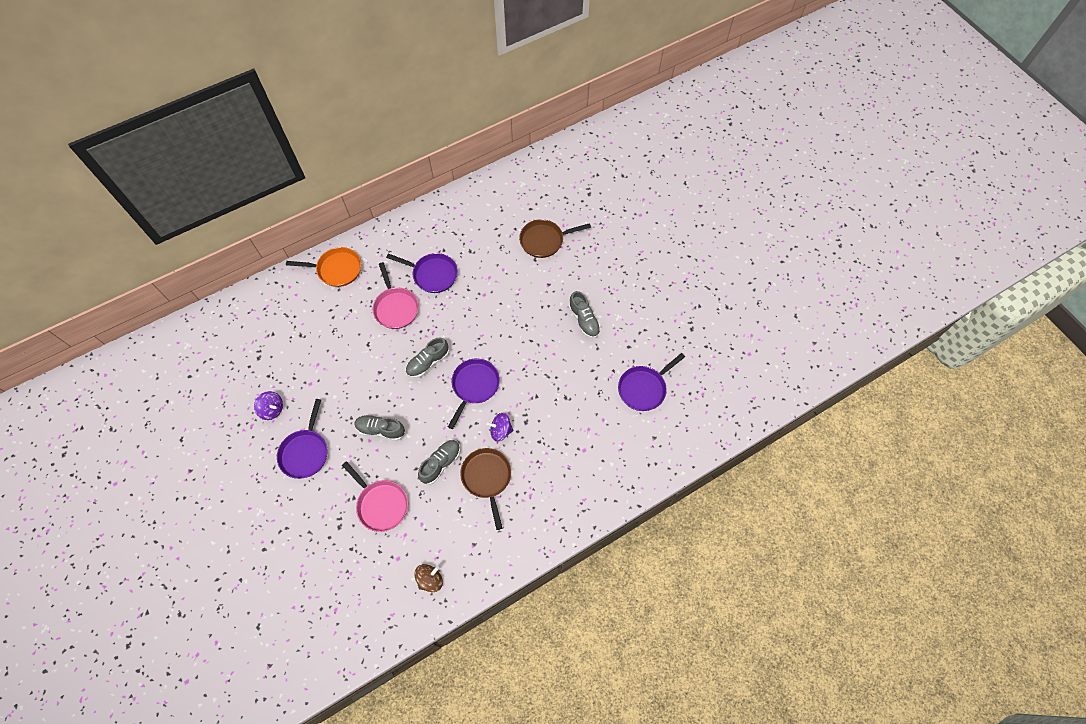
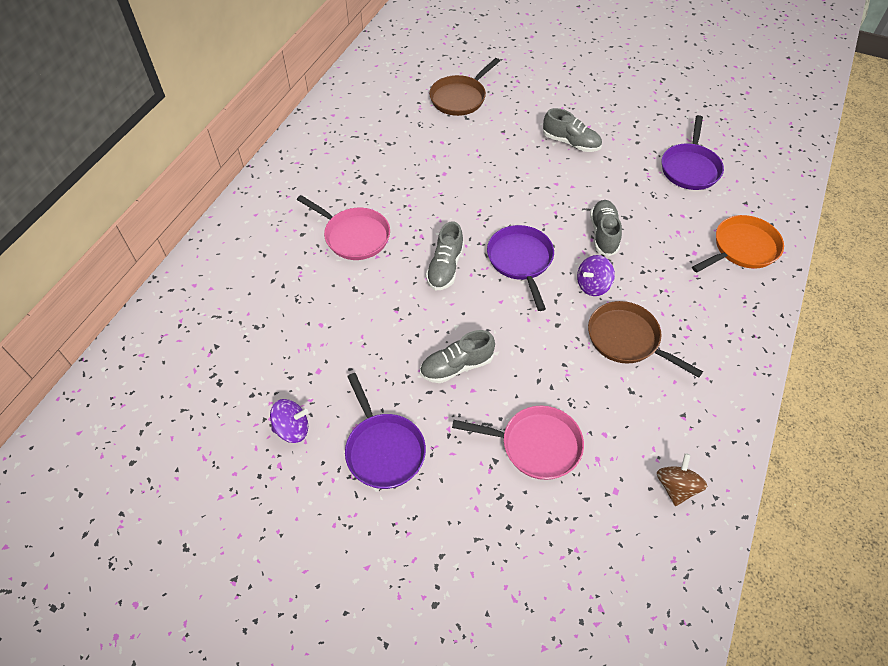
camera: 35 degrees left, 10 degrees down
(336, 269) = (243, 236): orange pan -> orange pan (742, 248)
(432, 274) = (367, 184): purple pan -> none
(440, 463) = (561, 357): grey shoe -> grey shoe (603, 234)

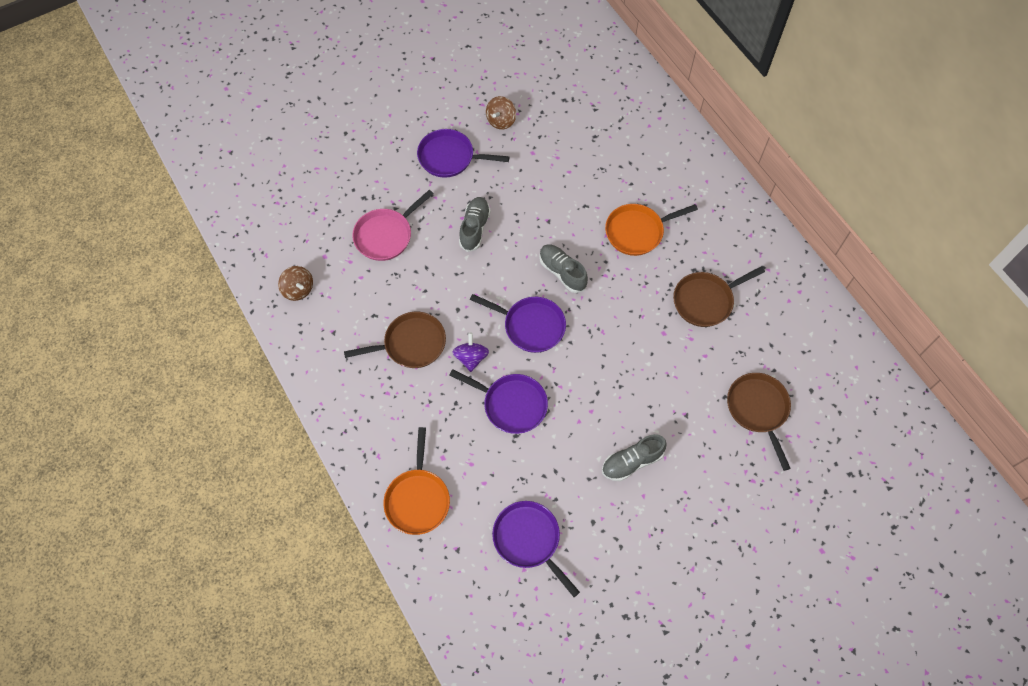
camera: 125 degrees right, 10 degrees up
(292, 429) = (501, 121): purple spinning top -> brown spinning top
(354, 236) = (637, 231): pink pan -> orange pan
(389, 162) = (705, 300): none -> brown pan
(603, 234) = (511, 404): grey shoe -> purple pan

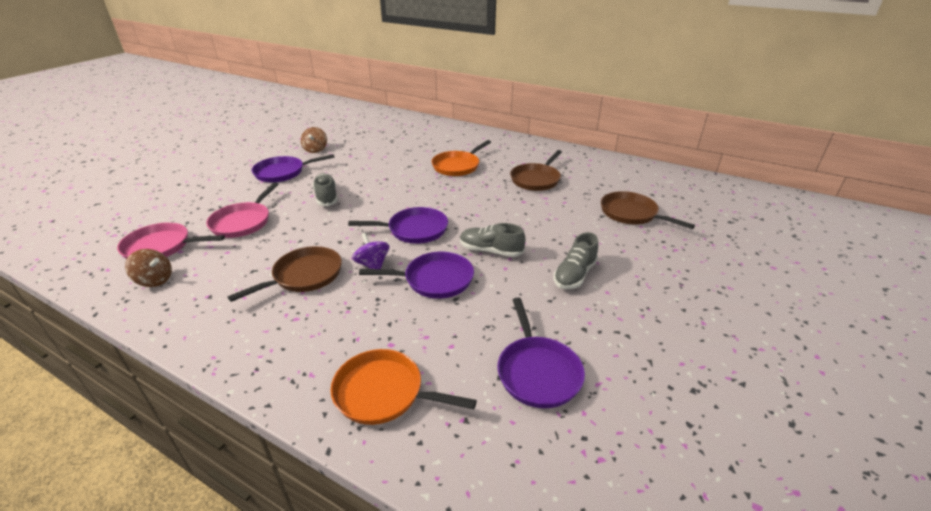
camera: 30 degrees left, 30 degrees down
(311, 242) = (161, 247): none -> pink pan
(418, 499) = (384, 393): orange pan -> orange pan turned 135 degrees clockwise
(529, 540) = (537, 372): purple pan -> purple pan turned 120 degrees counterclockwise
(562, 272) = (417, 197): grey shoe -> grey shoe (490, 251)

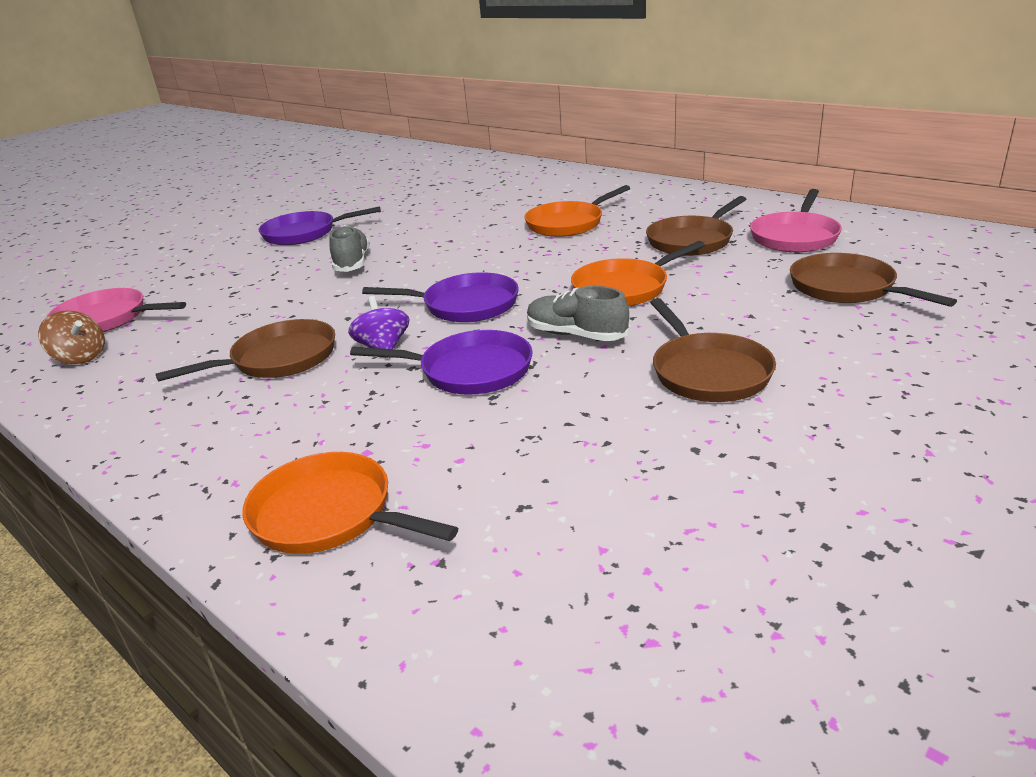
camera: 15 degrees right, 5 degrees down
(243, 222) = (224, 292): pink pan -> pink pan (795, 237)
(315, 150) = (362, 206): brown spinning top -> none
(508, 215) = (624, 288): none -> orange pan
(537, 372) = (588, 504): purple pan -> none
(574, 275) = (708, 372): grey shoe -> brown pan

